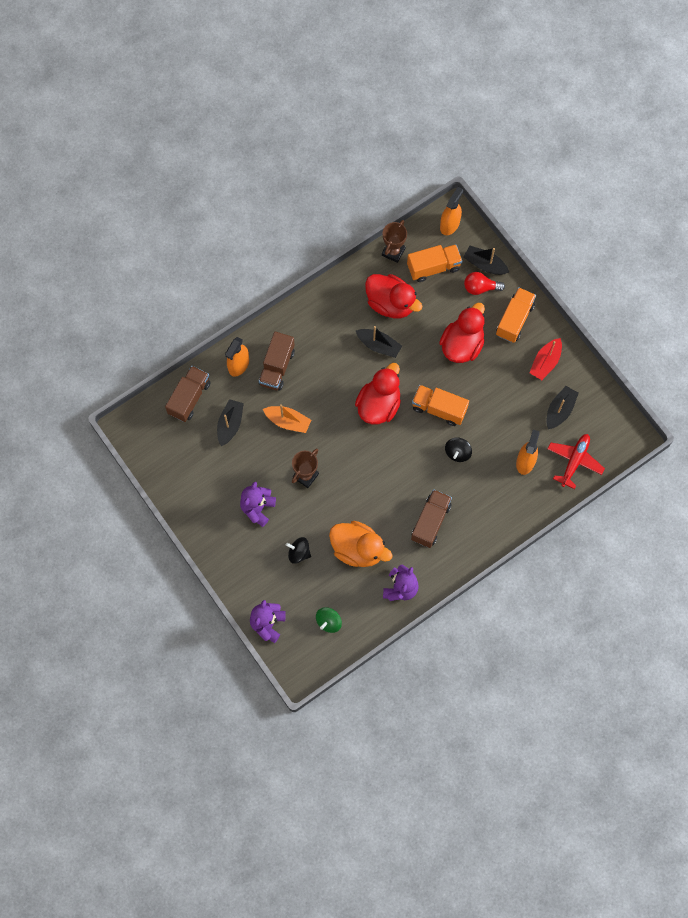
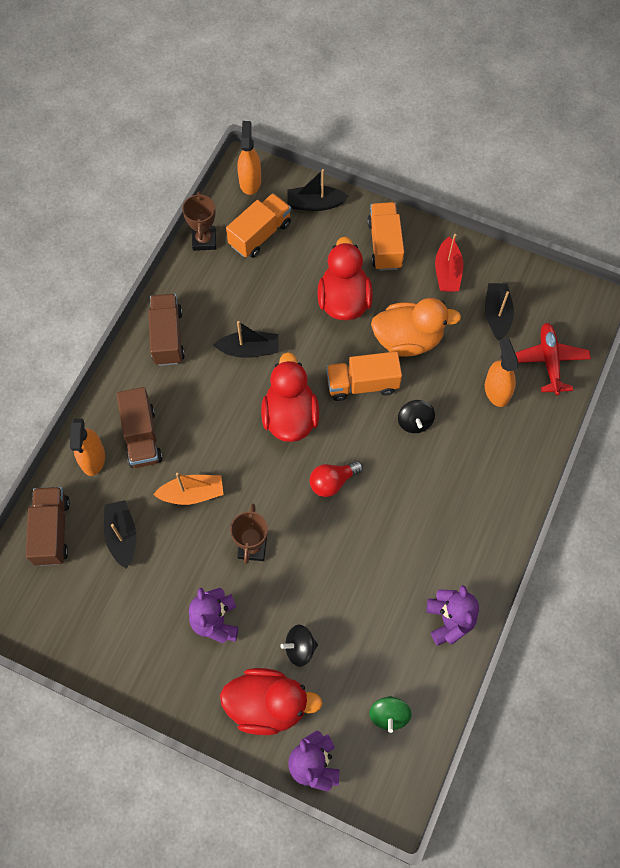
camera: 30 degrees left, 5 degrees down
(358, 549) = (369, 602): orange duck -> orange duck (408, 339)
(391, 304) = (235, 297): red duck -> red duck (268, 705)
(430, 522) = (434, 519): brown truck -> brown truck (167, 337)
(480, 288) = (325, 230): red light bulb -> red light bulb (332, 482)

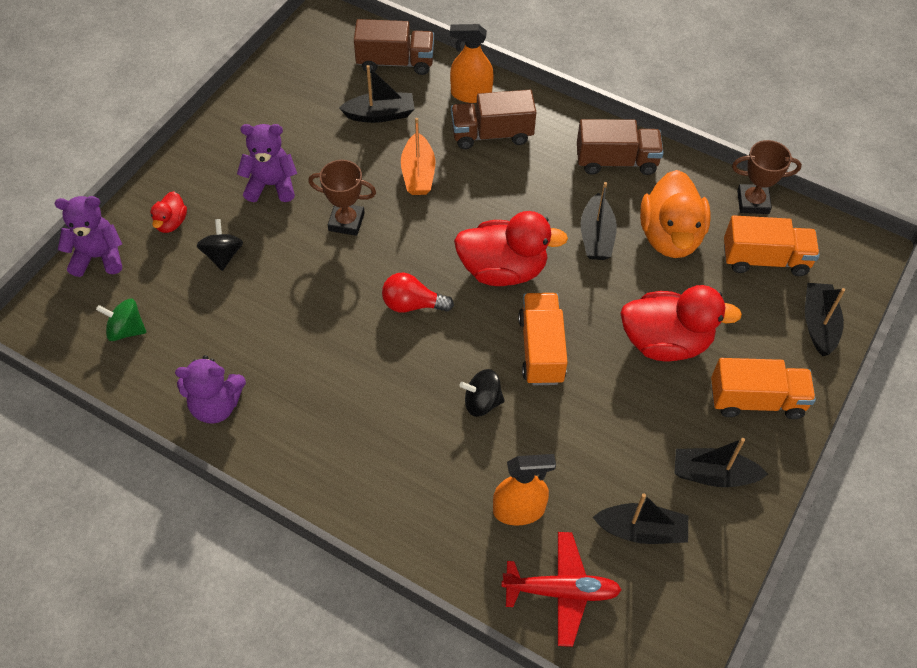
camera: 95 degrees right, 10 degrees down
(250, 181) = (848, 255): orange spray bottle -> none
(260, 234) = (765, 259): orange truck -> orange truck turned 45 degrees counterclockwise
(268, 705) = (171, 223): red duck -> red duck, size x0.48
(332, 482) = (412, 304): red light bulb -> red light bulb turned 60 degrees counterclockwise
(408, 339) = (604, 410): orange duck -> orange duck (670, 236)
(447, 272) = (713, 474): red boat -> black boat

